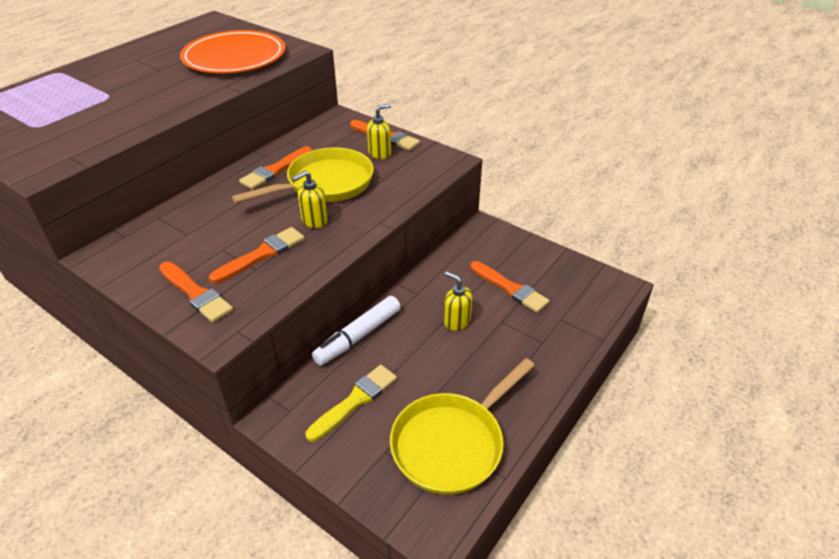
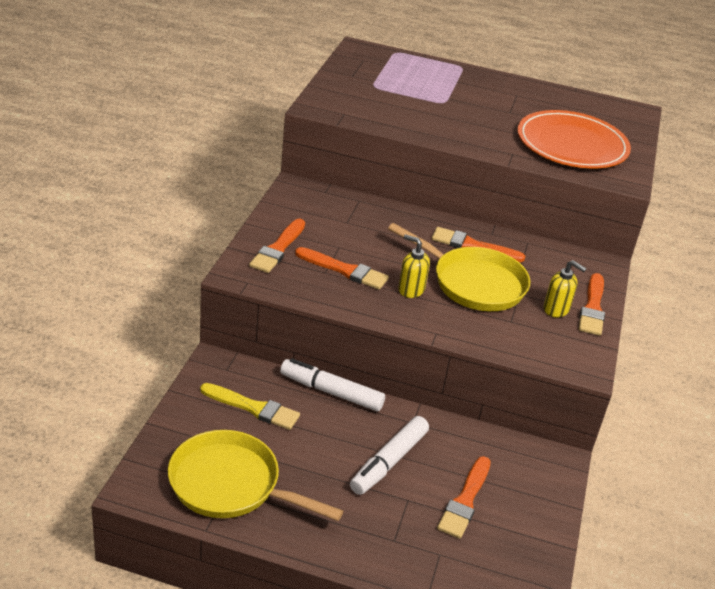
camera: 65 degrees right, 5 degrees down
(456, 321) = (389, 462): yellow soap dispenser -> white marker

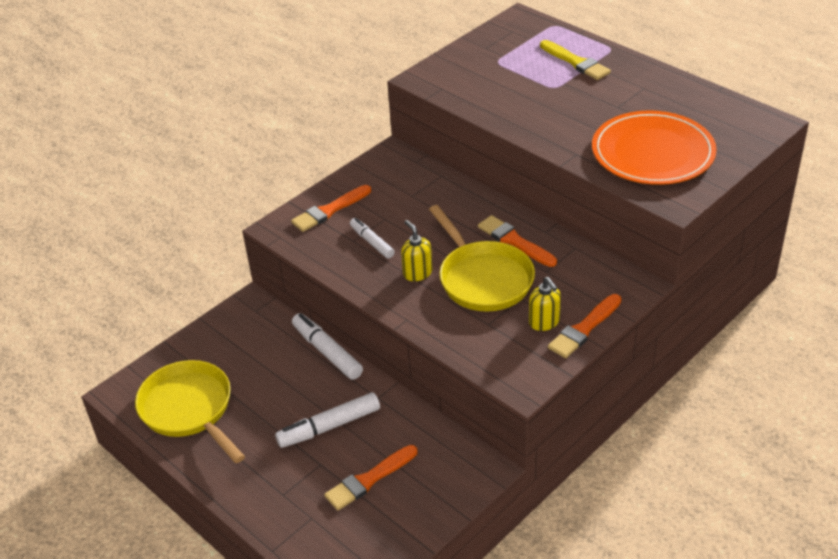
camera: 35 degrees right, 5 degrees up
(253, 408) = (253, 350): yellow brush -> yellow brush (576, 62)
(345, 270) = (372, 242): orange brush -> white marker

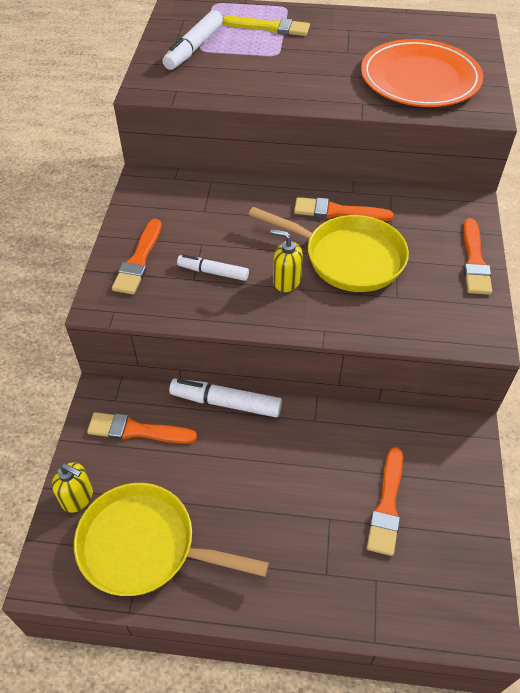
camera: 40 degrees left, 10 degrees up
(251, 337) = (137, 430): none -> orange brush
(329, 427) = (301, 475): white marker -> white marker (194, 48)
(544, 322) = (439, 271): yellow soap dispenser -> yellow soap dispenser (78, 497)

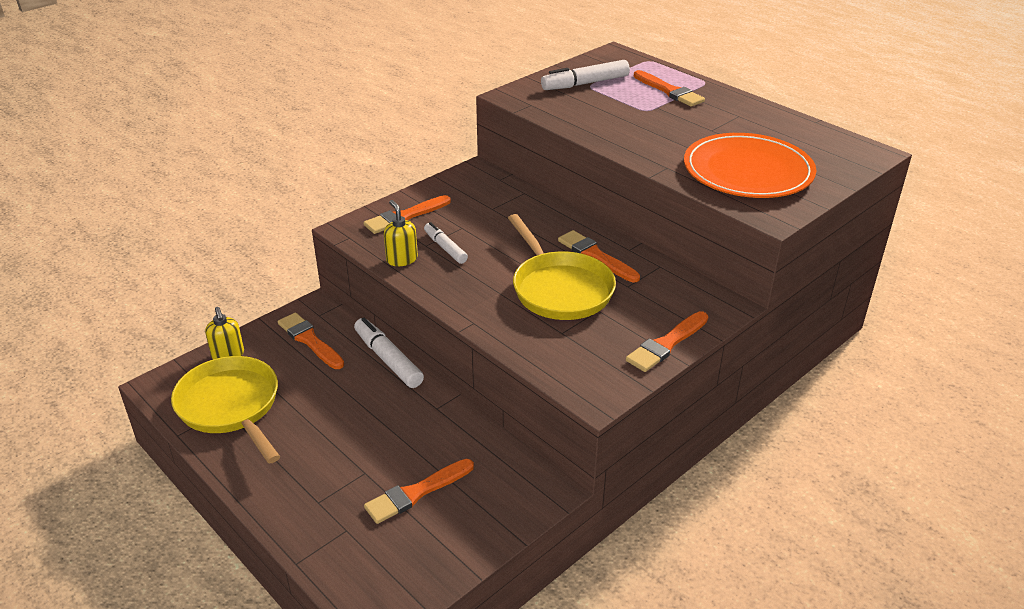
camera: 40 degrees right, 15 degrees down
(270, 27) = (669, 91): yellow brush -> orange brush
(286, 281) = (490, 279): yellow soap dispenser -> yellow soap dispenser (402, 259)

